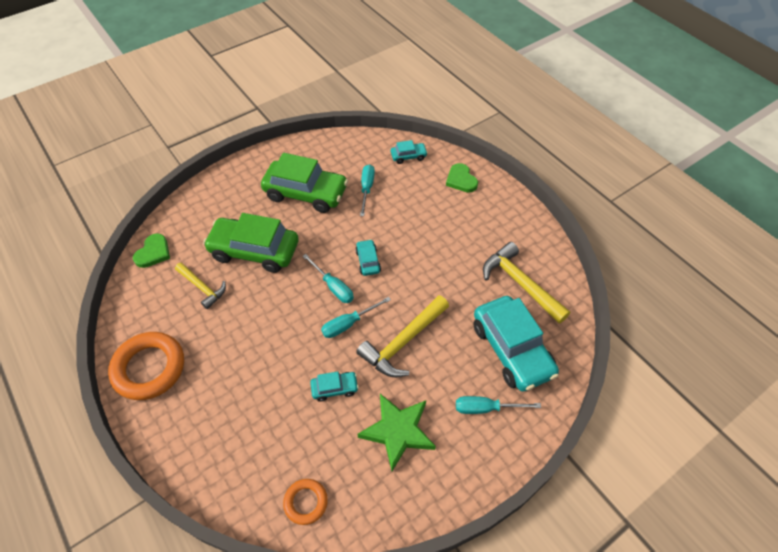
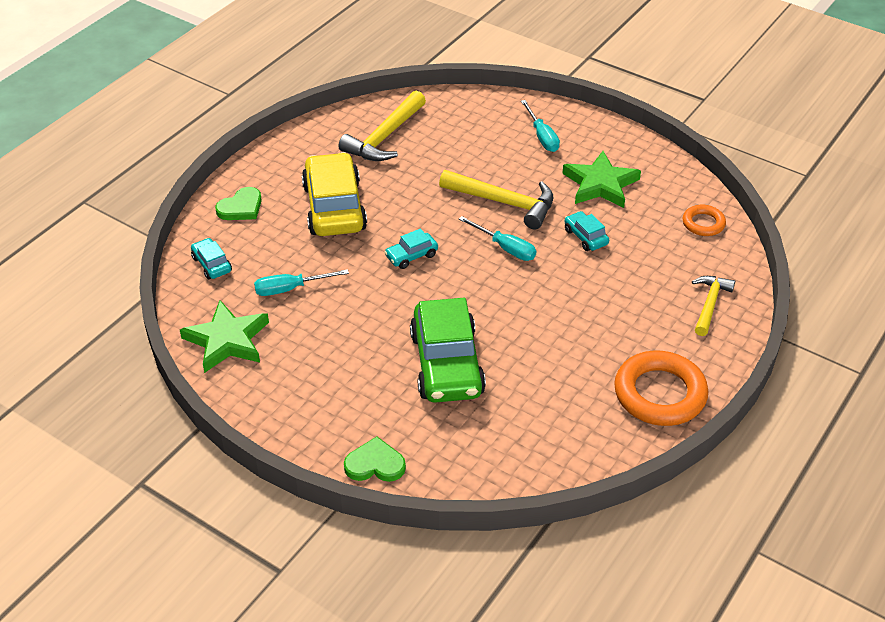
camera: 110 degrees left, 10 degrees down
(153, 252) = (503, 472): green heart -> green heart (375, 464)
(202, 288) = (528, 393): yellow hammer -> yellow hammer (709, 304)
(306, 193) = (323, 347): green car -> none
(333, 287) = (463, 274): turquoise screwdriver -> none
(336, 152) = (227, 340): none -> green star
(441, 230) = (334, 207): none -> yellow car
(512, 349) = (469, 131): turquoise car -> none

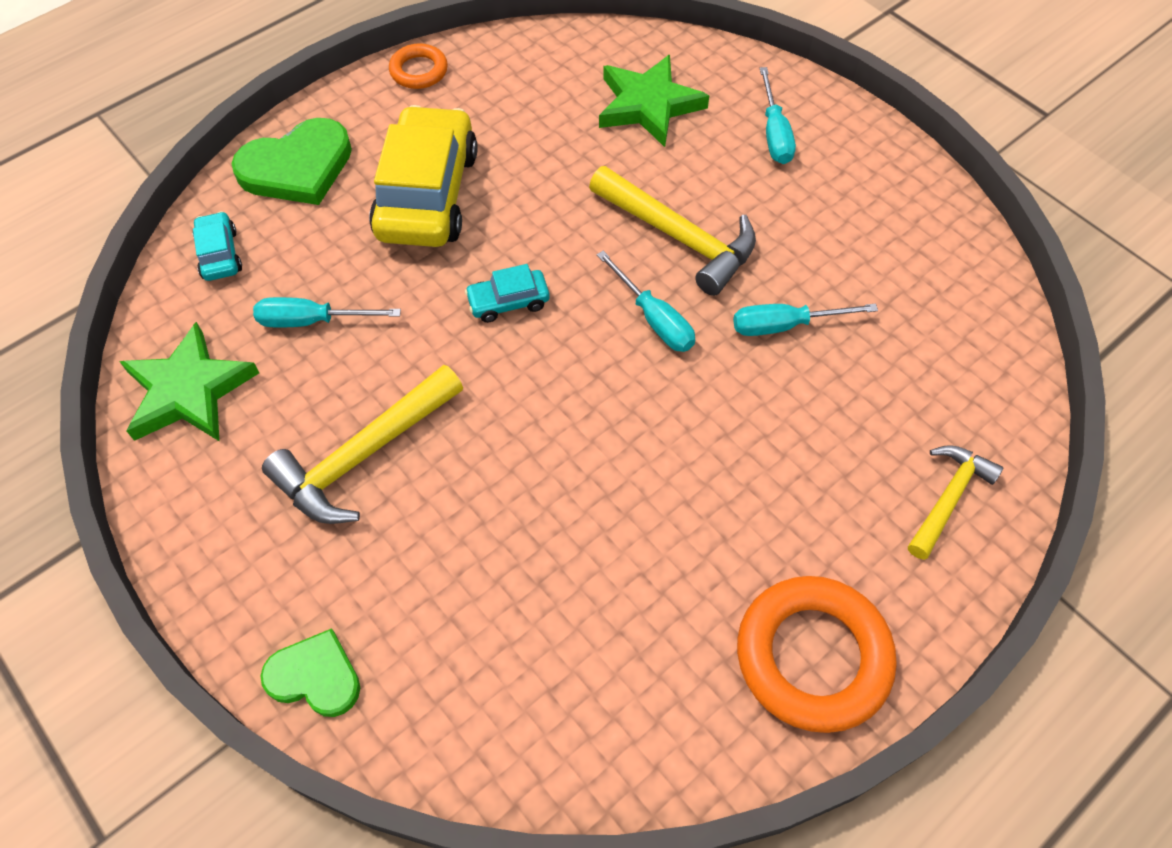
camera: 15 degrees right, 15 degrees up
(241, 207) = (297, 167): green heart -> green heart, size x1.59
(384, 137) = (542, 90): yellow hammer -> yellow hammer (363, 455)
(447, 364) = (492, 512): green car -> none
(585, 237) = (785, 325): turquoise car -> turquoise screwdriver
(600, 184) = (837, 235): green star -> green star (648, 105)
(703, 223) = (981, 341): orange ring -> orange ring (419, 71)

